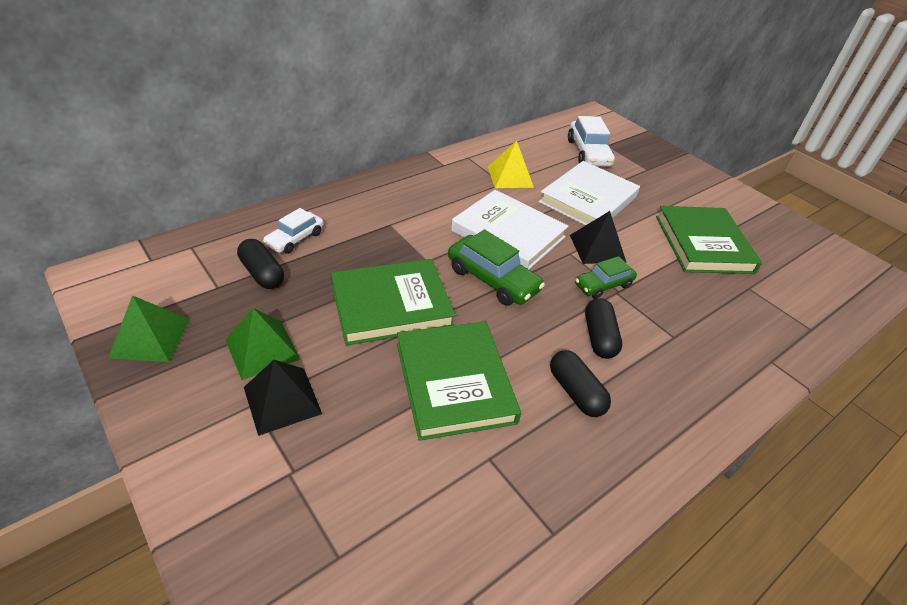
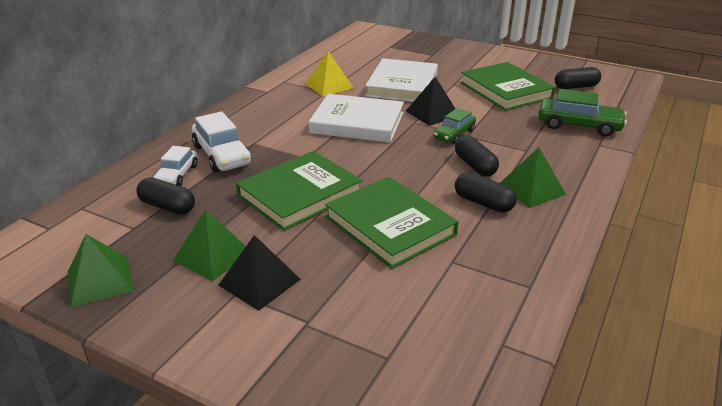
camera: 20 degrees left, 10 degrees down
(492, 279) = (368, 155): green car -> green car (579, 125)
(588, 153) = (379, 55): white car -> white car (222, 155)
(644, 395) = (531, 189): none -> green pyramid
(794, 267) = (576, 87): none -> black capsule

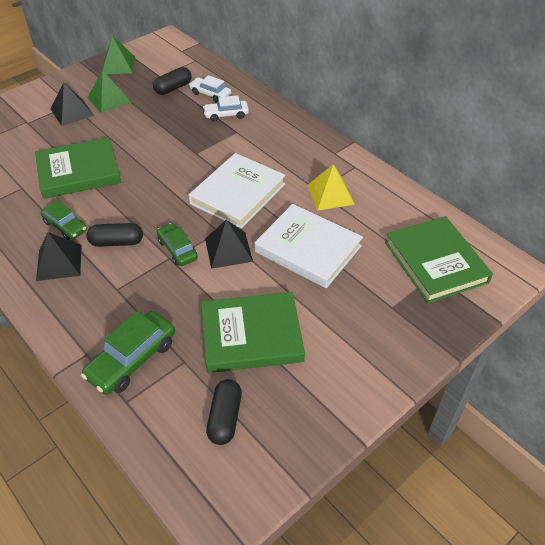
camera: 110 degrees right, 15 degrees up
(222, 155) = (226, 115): white car -> white car, size x0.64
(299, 194) = (147, 141): green book -> green book (436, 262)
(483, 203) = (65, 226): black capsule -> green car
(531, 189) = (59, 262): green pyramid -> black pyramid

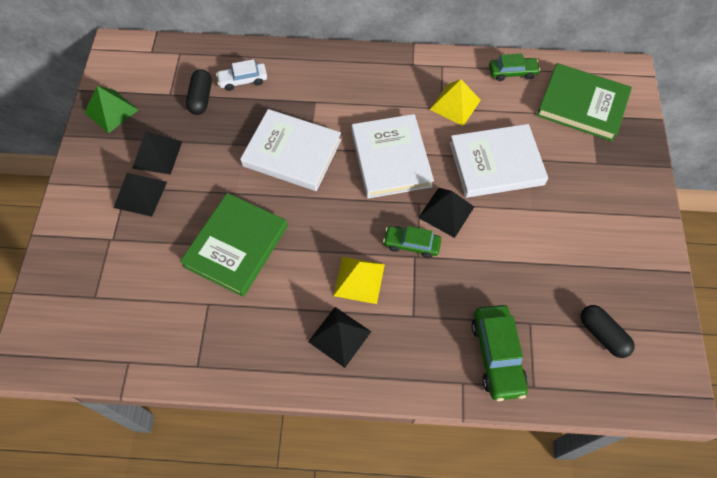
camera: 45 degrees left, 15 degrees up
(65, 226) = (299, 303): green car -> green car (512, 72)
(109, 99) = (157, 154): green pyramid -> black pyramid
(116, 242) = (359, 279): black capsule -> yellow pyramid
(181, 148) = (292, 153): none -> white book
(226, 115) = (284, 91): white car -> none
(251, 335) = (545, 263): green book -> none

